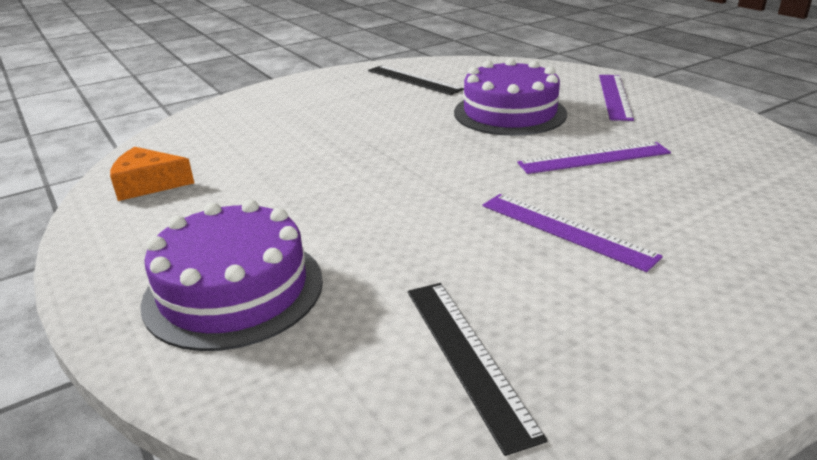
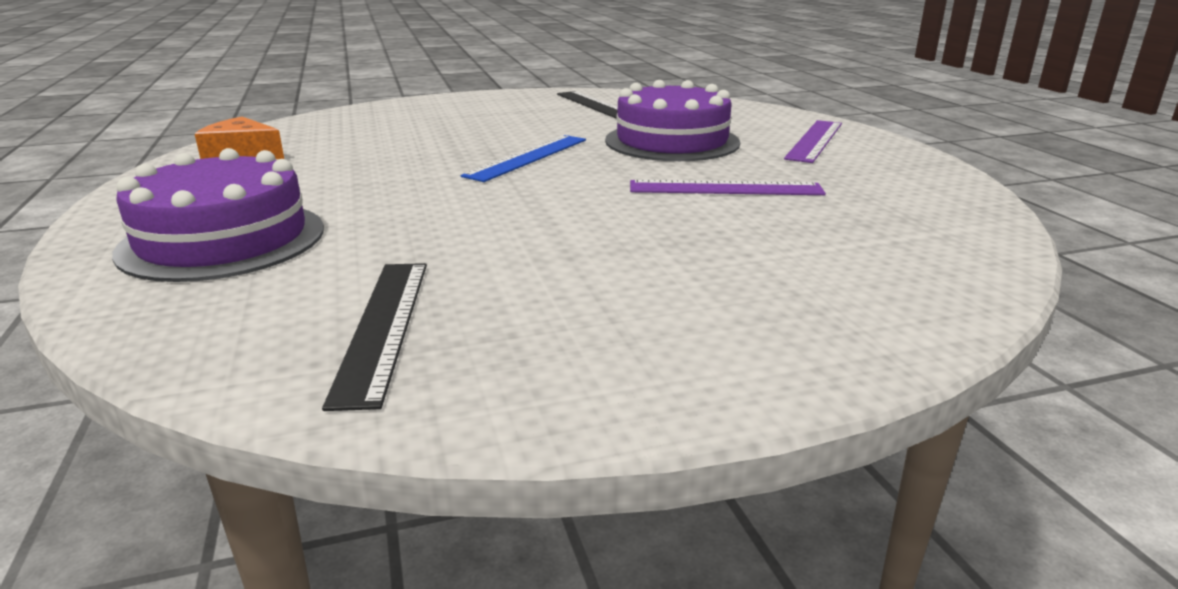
camera: 15 degrees right, 5 degrees down
(410, 148) = (528, 157): none -> blue ruler
(565, 230) = (617, 242): purple ruler -> none

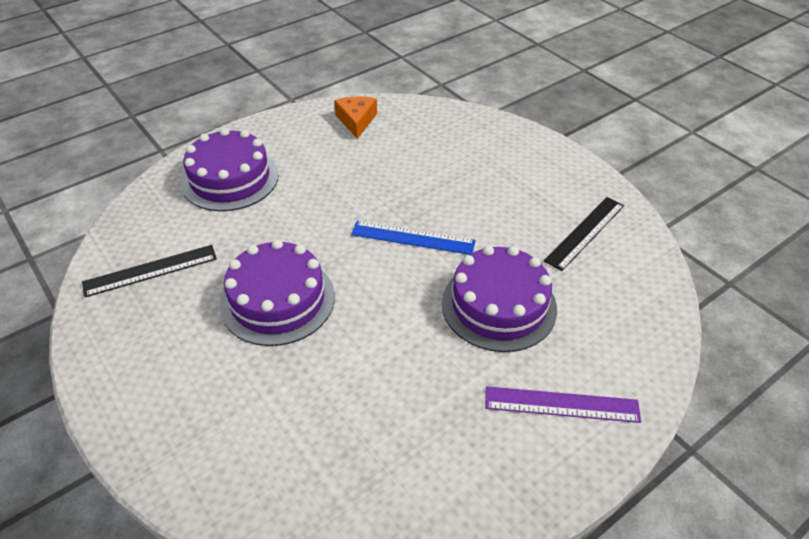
camera: 70 degrees right, 20 degrees up
(570, 233) = (278, 300): none -> purple cake
(725, 188) = (390, 360): purple ruler -> none

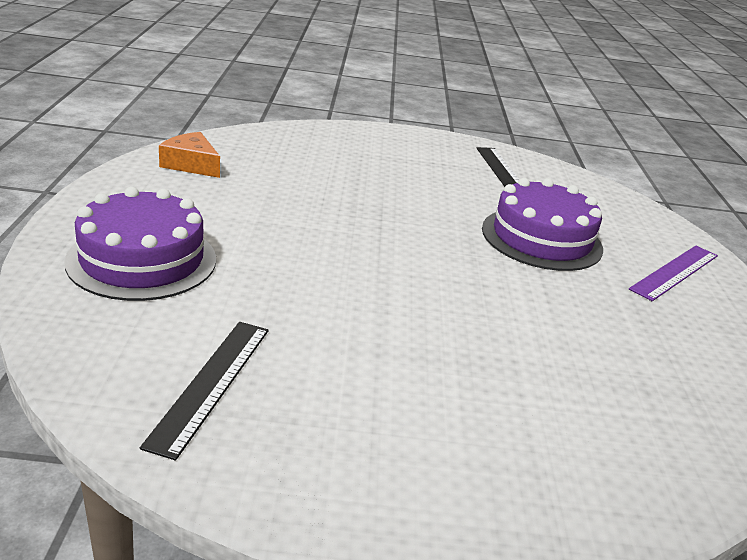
camera: 55 degrees left, 15 degrees down
(278, 300) = (392, 327): purple cake -> none
(413, 238) = (407, 226): blue ruler -> none

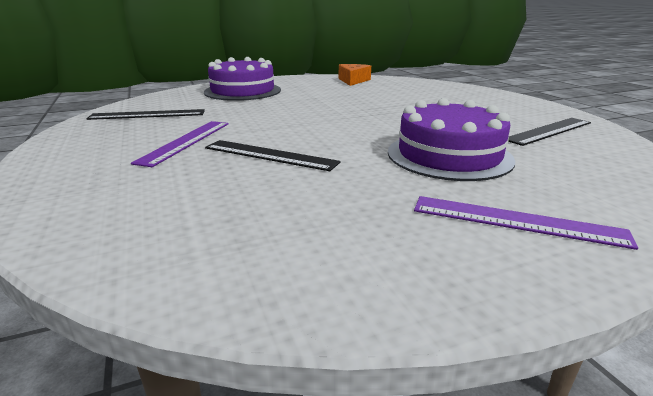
camera: 70 degrees right, 5 degrees down
(400, 372) = (185, 141): none -> purple ruler
(490, 325) = (270, 155): none -> black ruler

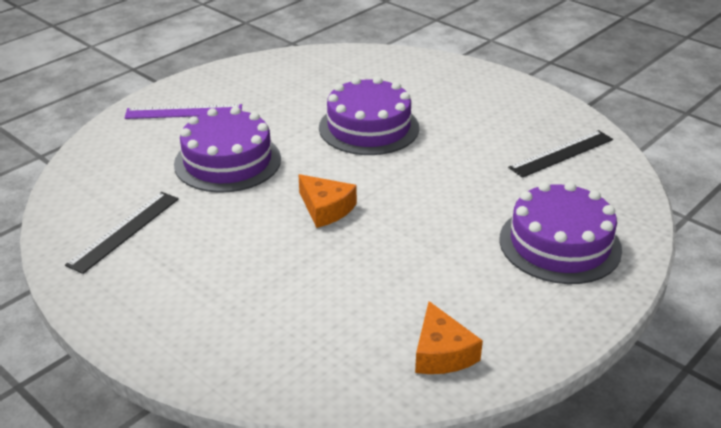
camera: 155 degrees right, 10 degrees up
(185, 141) = (454, 126): purple ruler -> none
(270, 155) = (369, 127): black ruler -> purple cake
(370, 118) = (326, 208): none -> orange cheese

